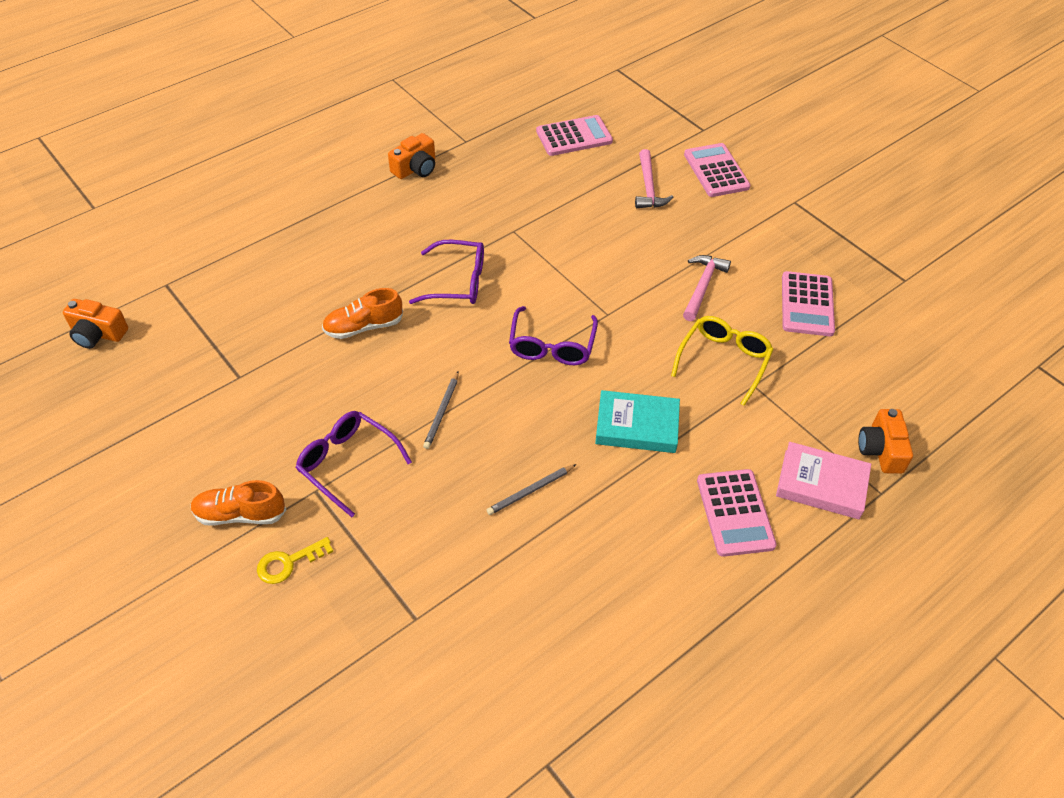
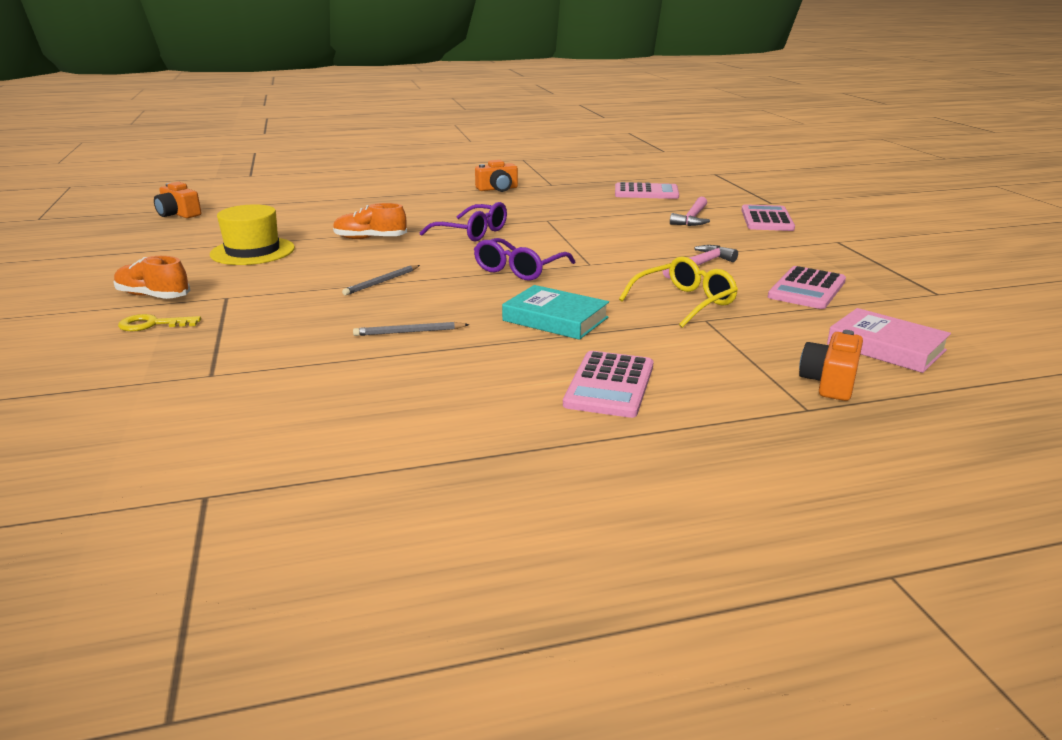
camera: 25 degrees right, 25 degrees down
(262, 392) = (253, 251): none -> yellow hat
(347, 463) = (270, 290): purple glasses -> none
(821, 484) = (733, 388): pink book -> pink book (886, 347)

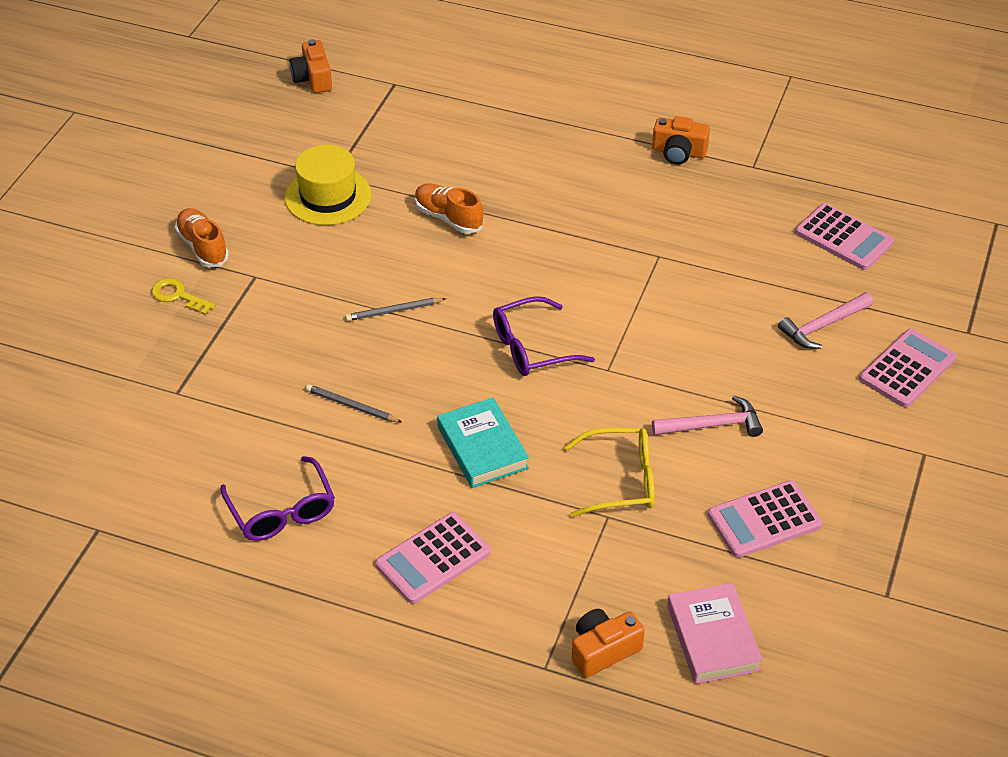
camera: 35 degrees right, 20 degrees up
(472, 232) = (555, 250): purple glasses -> purple glasses (282, 511)

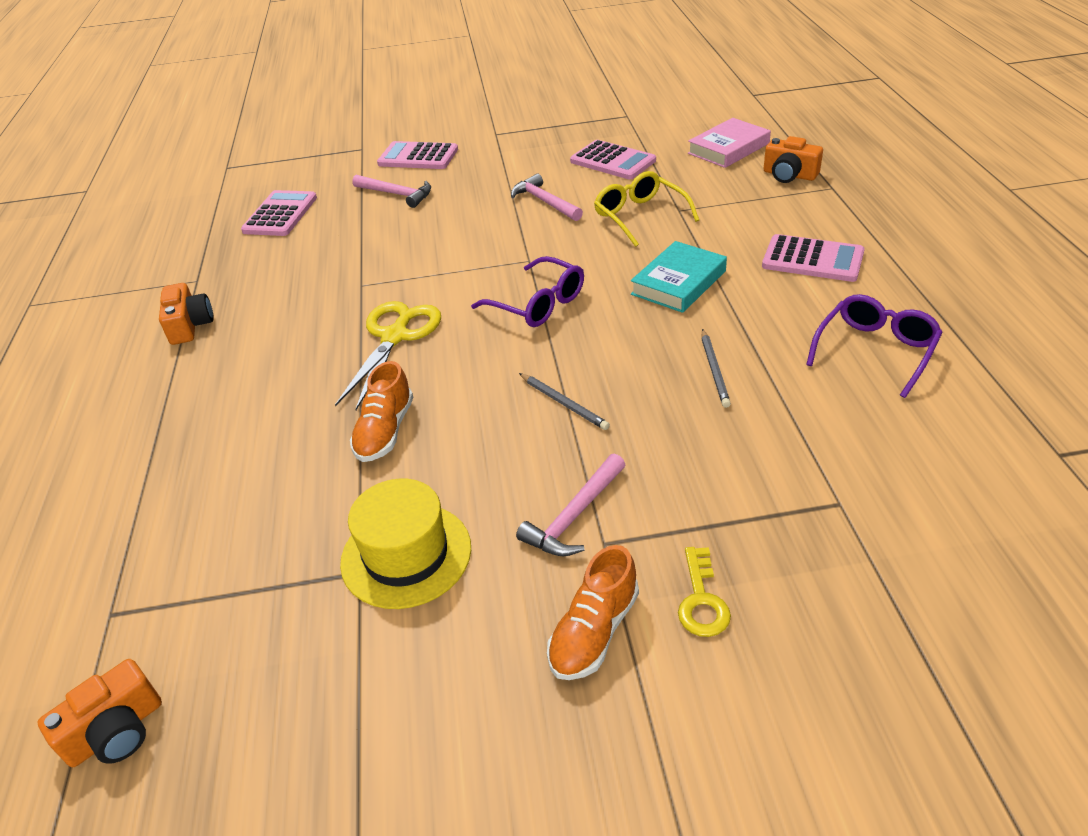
camera: 115 degrees left, 5 degrees down
(287, 273) = (574, 516): none -> pink hammer
(560, 254) = (395, 336): none -> yellow scissors

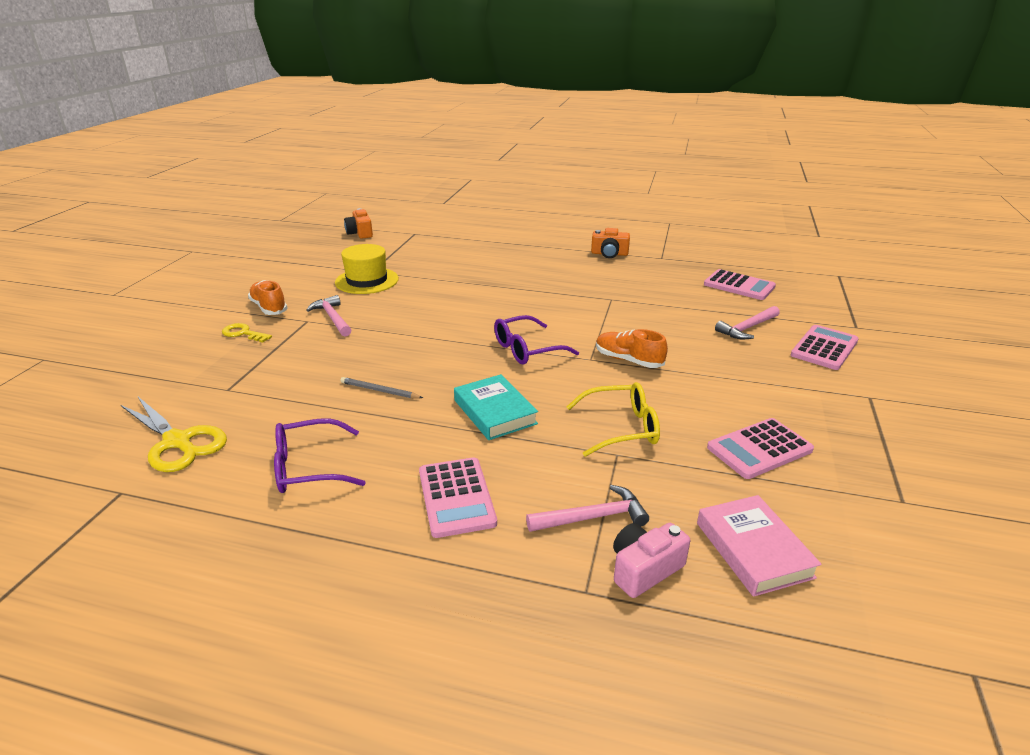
camera: 110 degrees right, 10 degrees down
(385, 431) = (455, 287): orange shoe -> orange shoe (628, 360)
(395, 336) = (539, 301): yellow scissors -> yellow scissors (178, 442)
(545, 202) = (687, 388): pink hammer -> pink hammer (593, 517)
(564, 403) = (415, 334): grey pencil -> none
(789, 175) = (644, 569): orange camera -> pink camera
(812, 259) = (456, 497): pink calculator -> pink calculator turned 60 degrees counterclockwise
(875, 351) = (309, 467): purple glasses -> purple glasses turned 105 degrees clockwise

